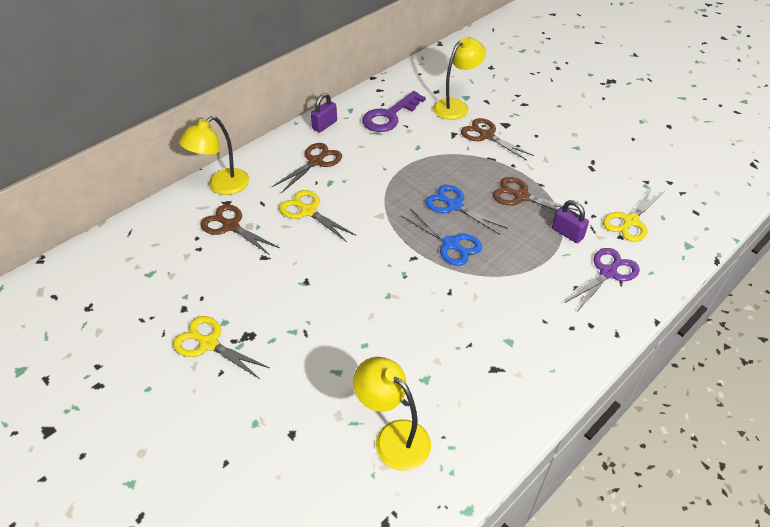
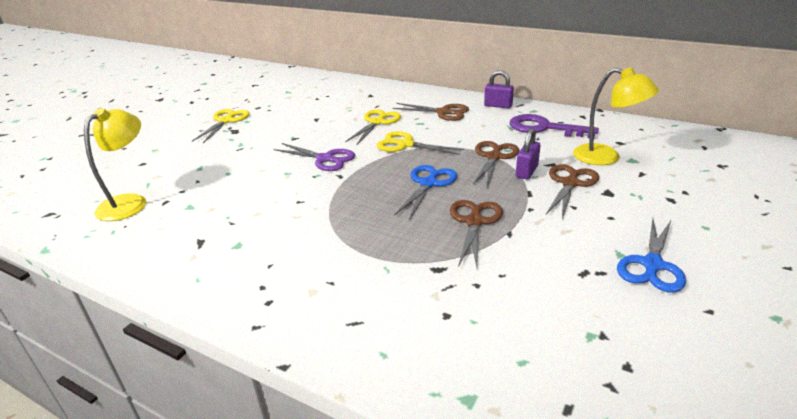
camera: 75 degrees right, 15 degrees down
(222, 186) = (387, 90): yellow lamp -> none
(231, 226) = (345, 102): brown scissors -> brown scissors (494, 157)
(450, 244) = (368, 191): blue scissors -> blue scissors (652, 265)
(567, 233) = (426, 265): purple padlock -> purple padlock (526, 171)
(608, 273) = (365, 308): purple scissors -> purple scissors (325, 159)
(630, 221) = (487, 323): yellow scissors -> yellow scissors (405, 145)

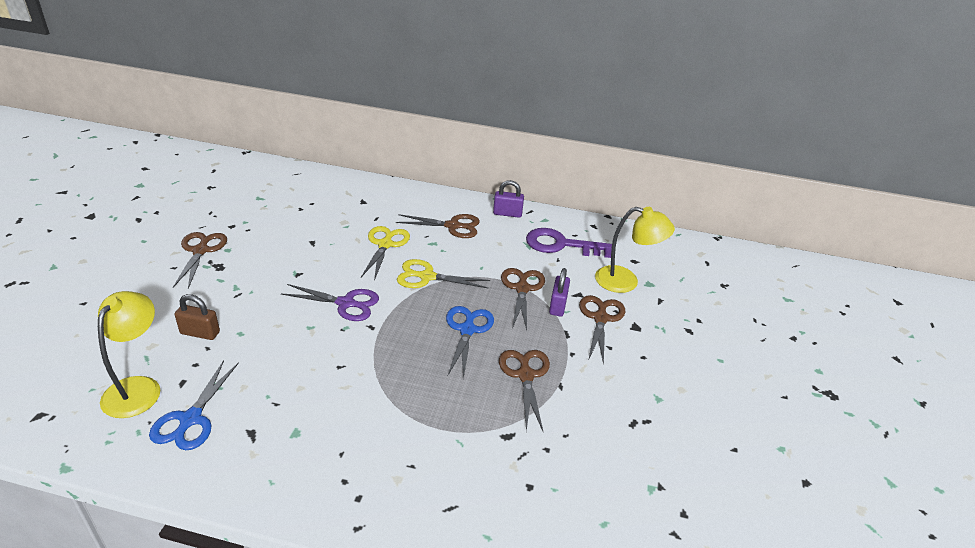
camera: 20 degrees left, 5 degrees up
(197, 171) = (200, 333): none -> brown padlock
(226, 121) = (200, 251): yellow scissors -> brown scissors
(652, 265) = (685, 407): blue scissors -> blue scissors (191, 419)

